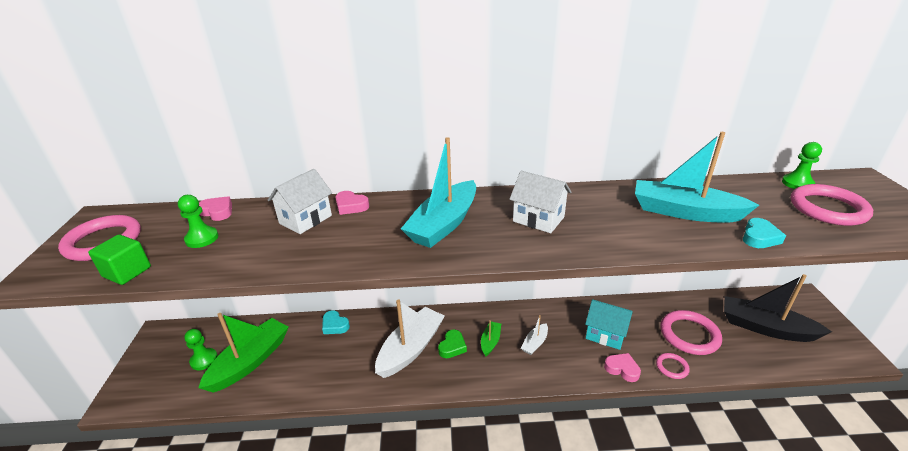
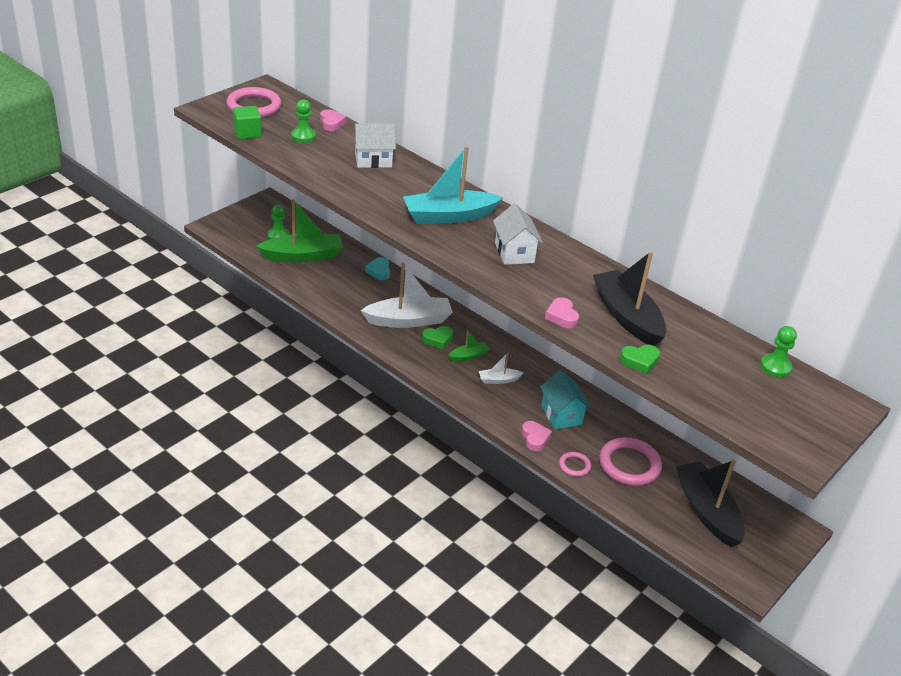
camera: 40 degrees right, 5 degrees up
(351, 206) = (412, 168): pink heart -> pink heart (561, 316)
(684, 212) = (627, 316): turquoise boat -> black boat
(759, 237) = (640, 361): turquoise heart -> green heart
(828, 208) = (747, 390): pink ring -> none

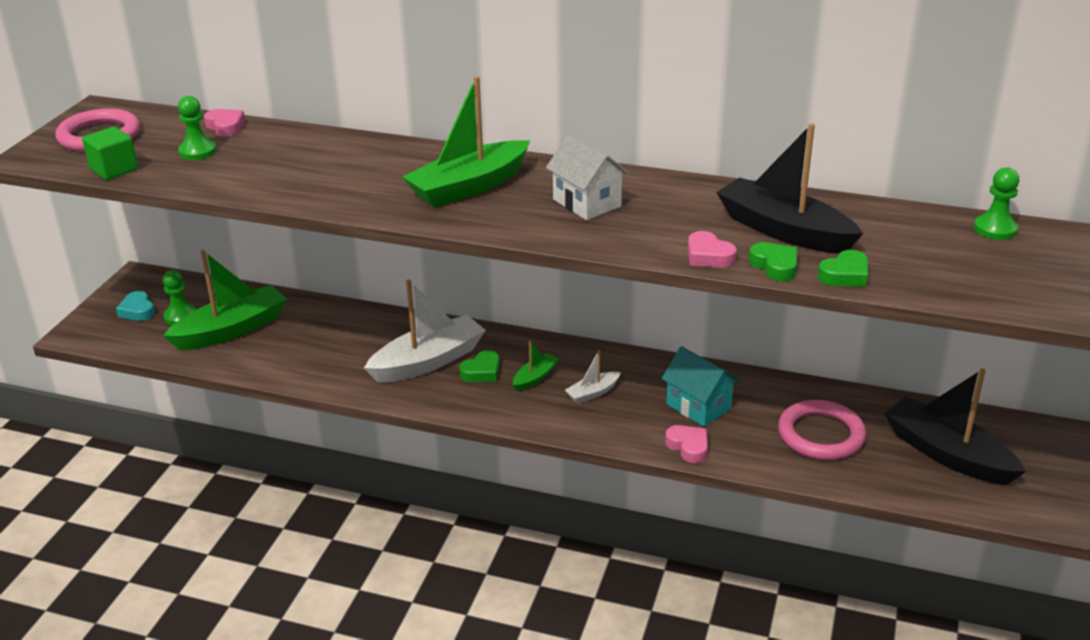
camera: 20 degrees left, 5 degrees down
(373, 160) = (316, 152): white house -> none
(379, 271) = (348, 315): turquoise heart -> turquoise heart (137, 310)
(449, 216) = (469, 187): turquoise boat -> green boat
(574, 466) = (759, 461): pink ring -> none
(599, 338) = (775, 266): none -> green heart

